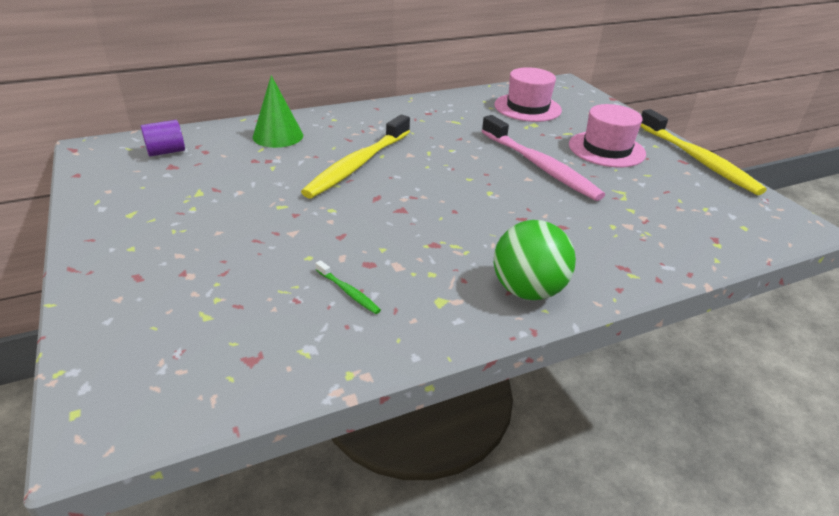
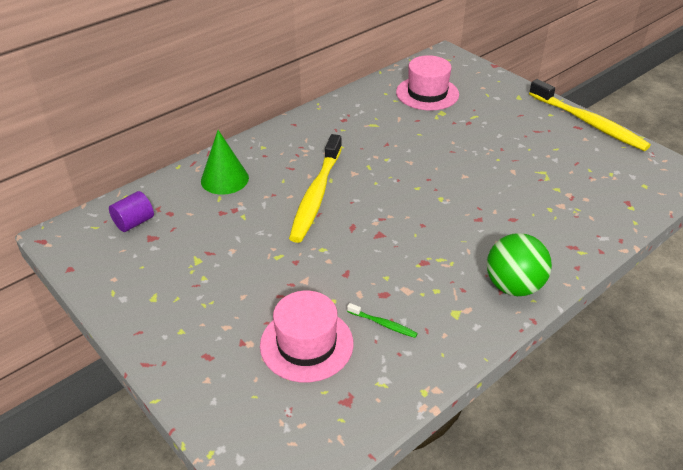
camera: 15 degrees left, 5 degrees up
(540, 166) = (468, 160): pink toothbrush -> none
(606, 149) = (513, 128): pink hat -> pink hat (306, 344)

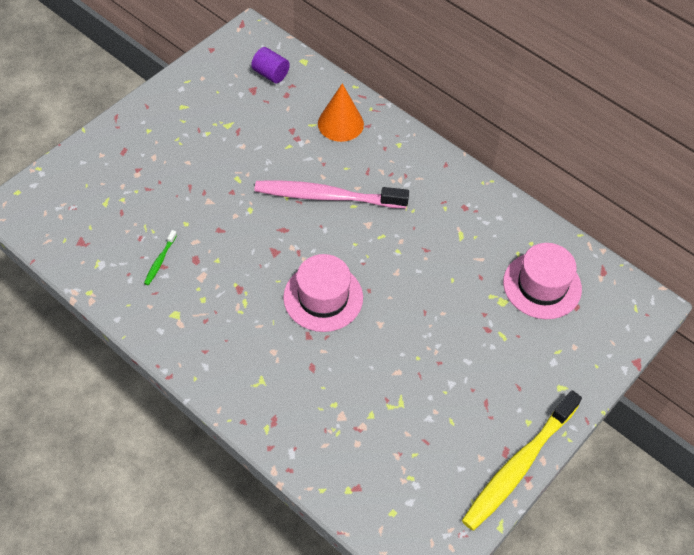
camera: 80 degrees right, 15 degrees up
(224, 179) = (340, 123): green cone -> orange cone
(306, 344) = (136, 210): pink hat -> pink hat (323, 297)
(316, 195) = (327, 196): yellow toothbrush -> pink toothbrush
(513, 286) = (212, 362): green ball -> none

